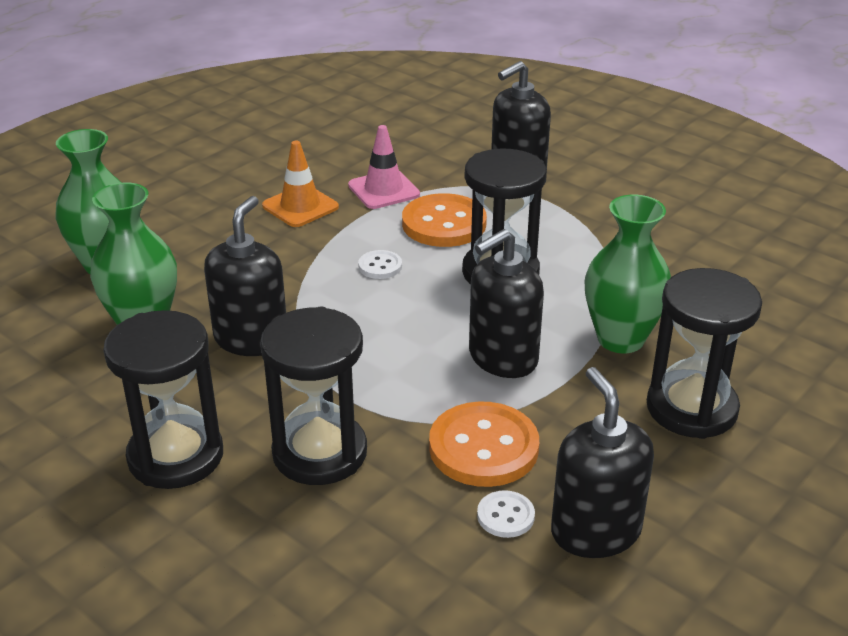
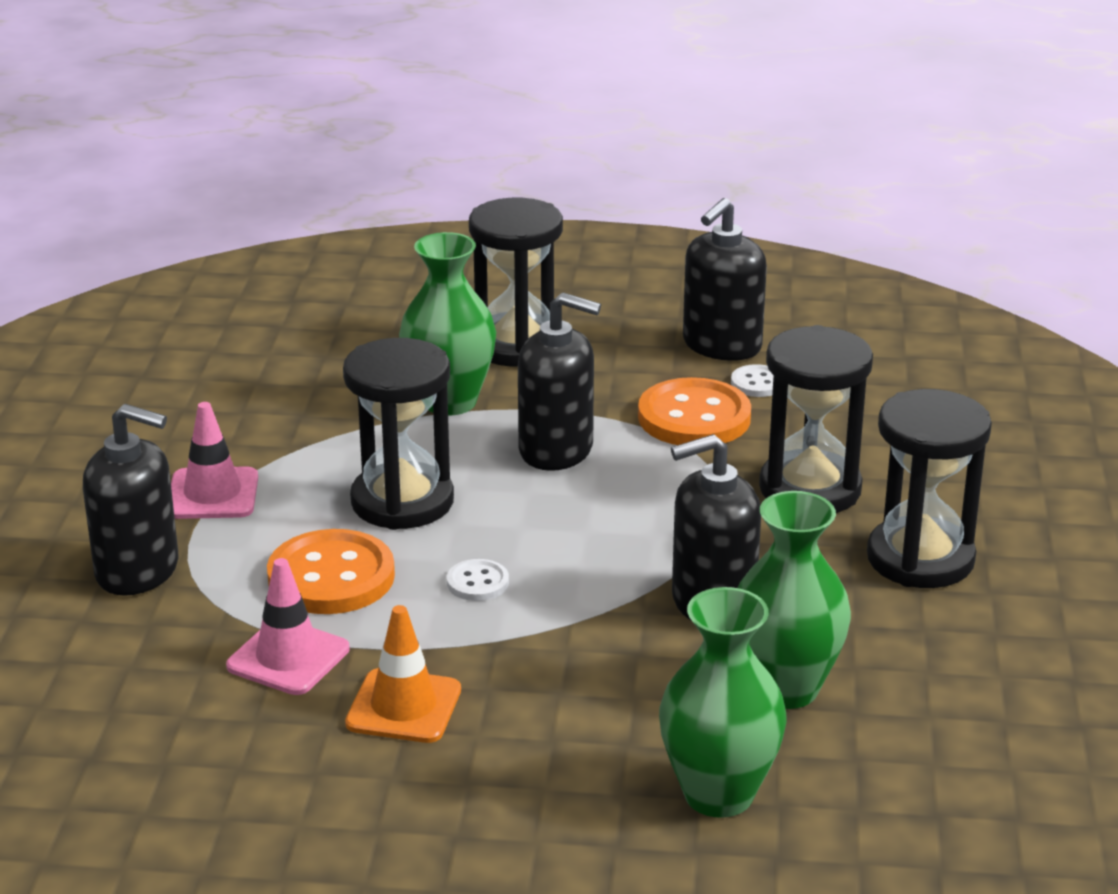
camera: 125 degrees left, 5 degrees down
(579, 215) = (212, 494): none -> pink traffic cone

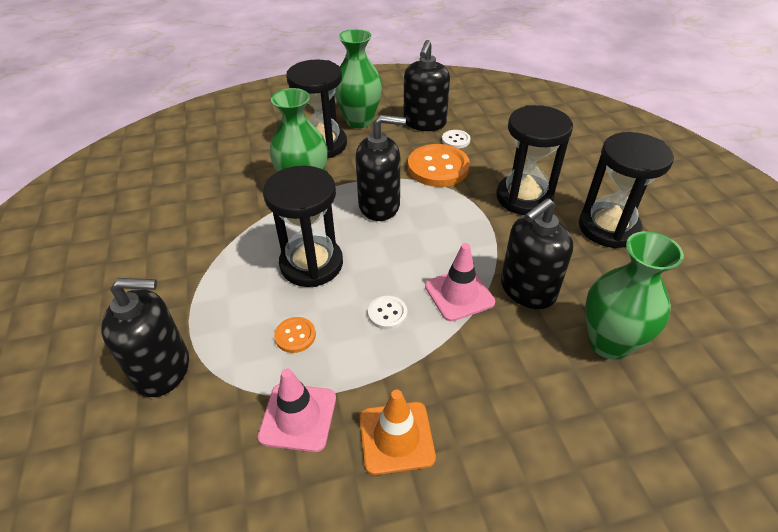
camera: 20 degrees left, 15 degrees up
(212, 494) = (191, 290): pink traffic cone -> pink traffic cone (459, 294)
(331, 577) = (295, 336): orange button -> orange button, size x0.49
(718, 794) = (634, 448): green vase -> green vase (359, 121)

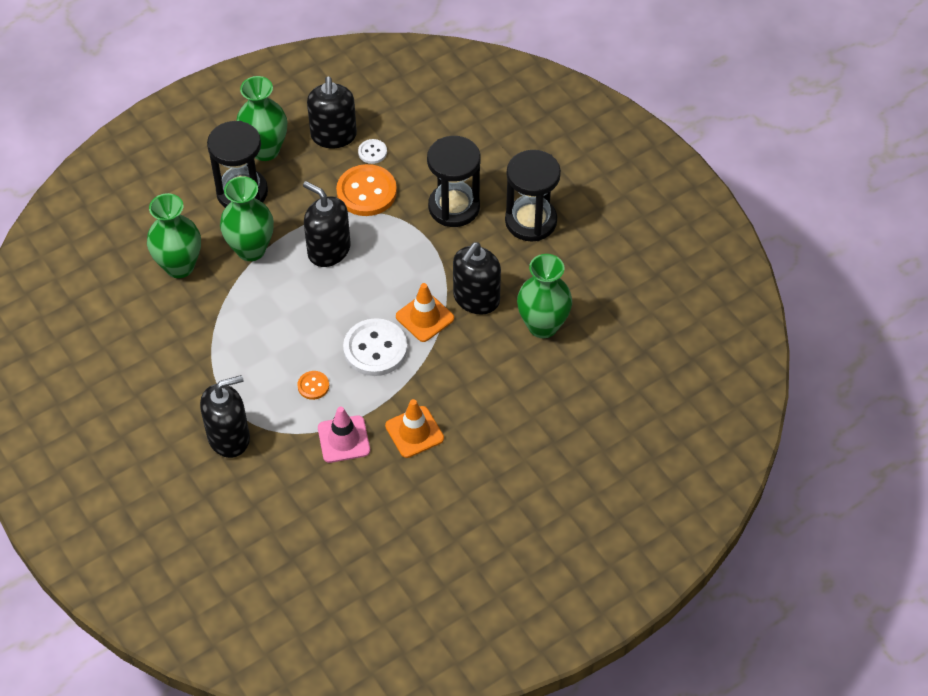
camera: 20 degrees left, 10 degrees up
(230, 186) = (179, 266): none -> green vase
(311, 264) = (296, 324): black hourglass -> none
(379, 205) = (329, 250): black soap dispenser -> black soap dispenser turned 120 degrees counterclockwise
(387, 313) = (375, 349): white button -> white button, size x2.04
(459, 294) = (425, 317): pink traffic cone -> orange traffic cone

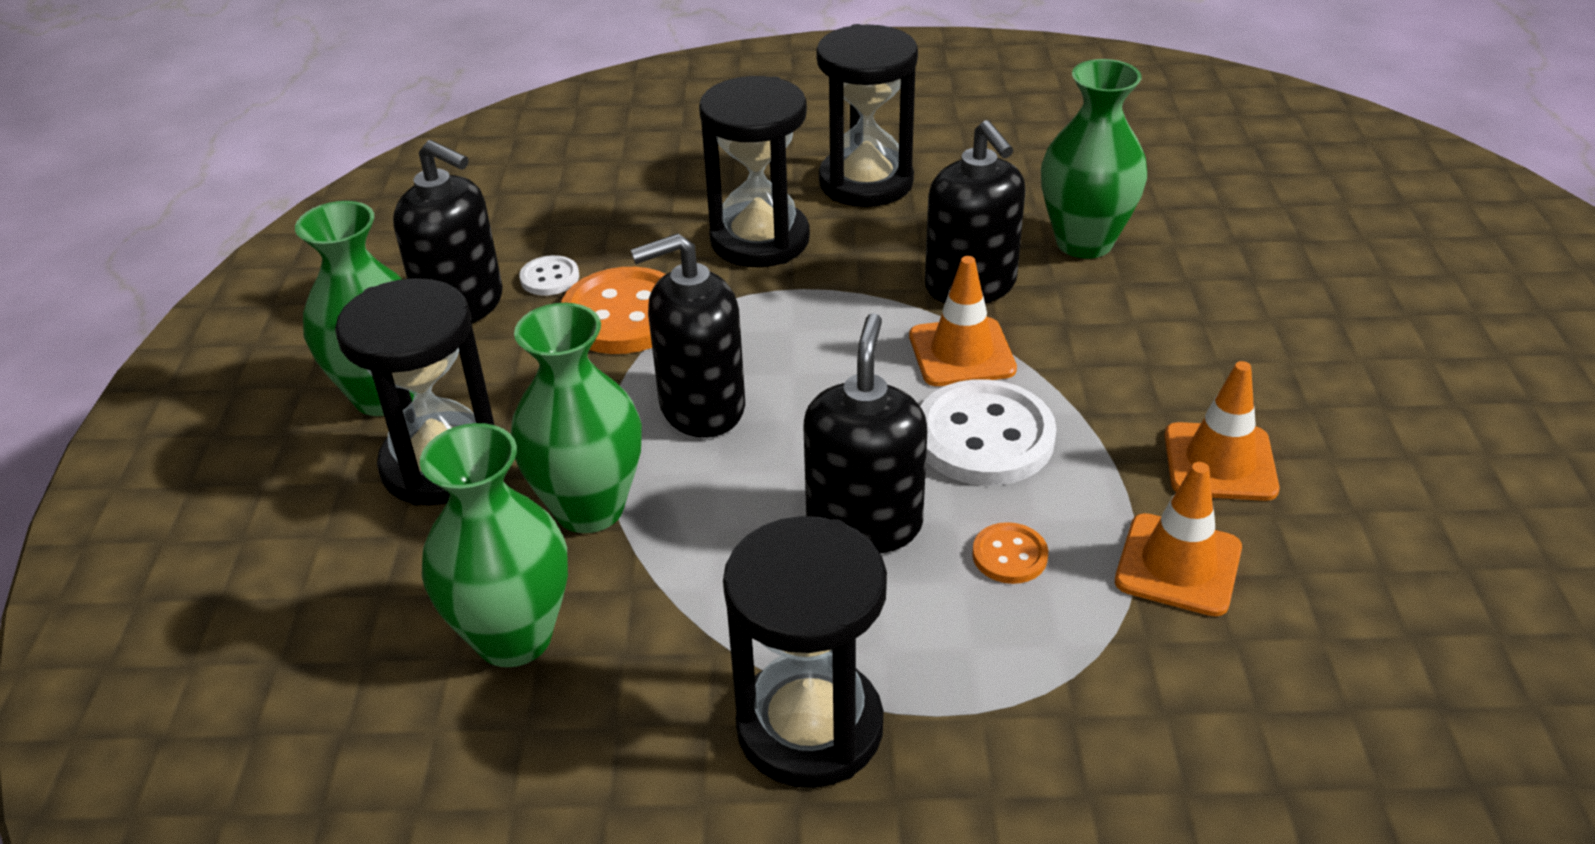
camera: 55 degrees left, 15 degrees down
(196, 366) = (809, 727): none -> black hourglass
(229, 437) = (1055, 753): black soap dispenser -> black soap dispenser (864, 523)
(343, 439) = (1178, 565): pink traffic cone -> orange traffic cone

